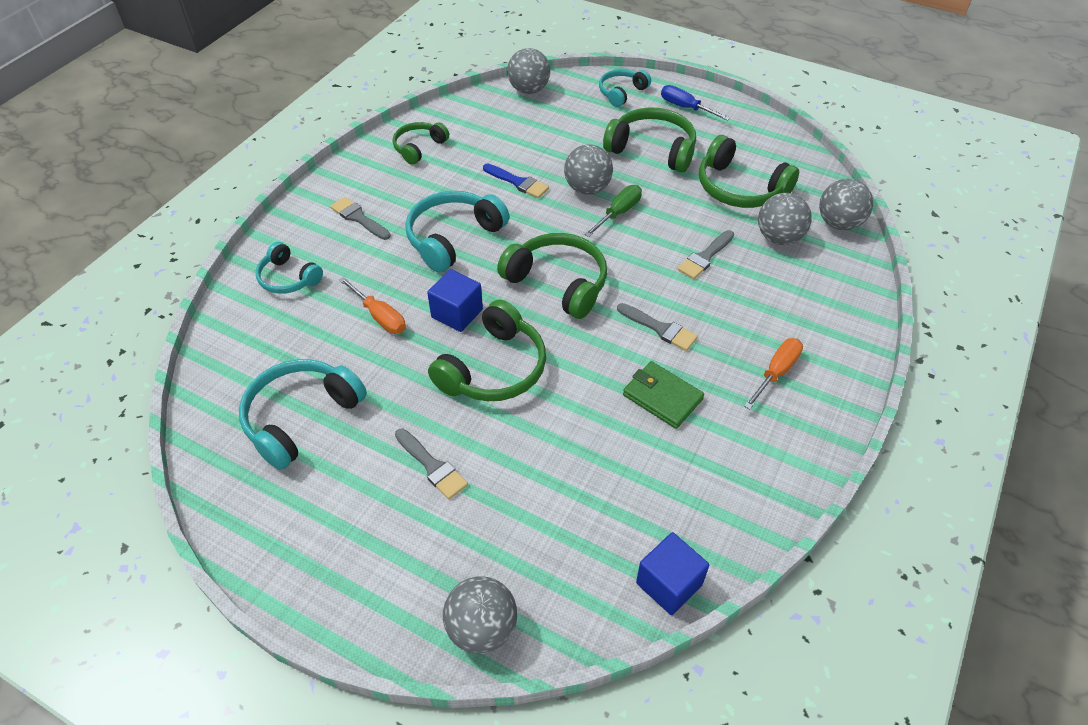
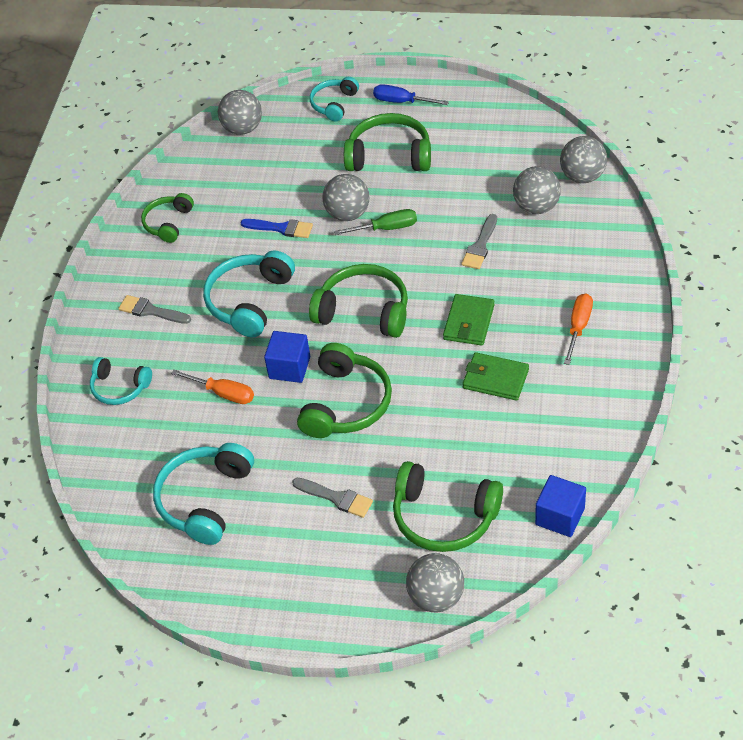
camera: 15 degrees left, 0 degrees up
(619, 212) = (387, 228): green screwdriver -> green screwdriver turned 60 degrees clockwise
(660, 328) = (469, 322): grey brush -> green wallet
(739, 188) = (484, 170): green headphones -> green headphones (444, 517)

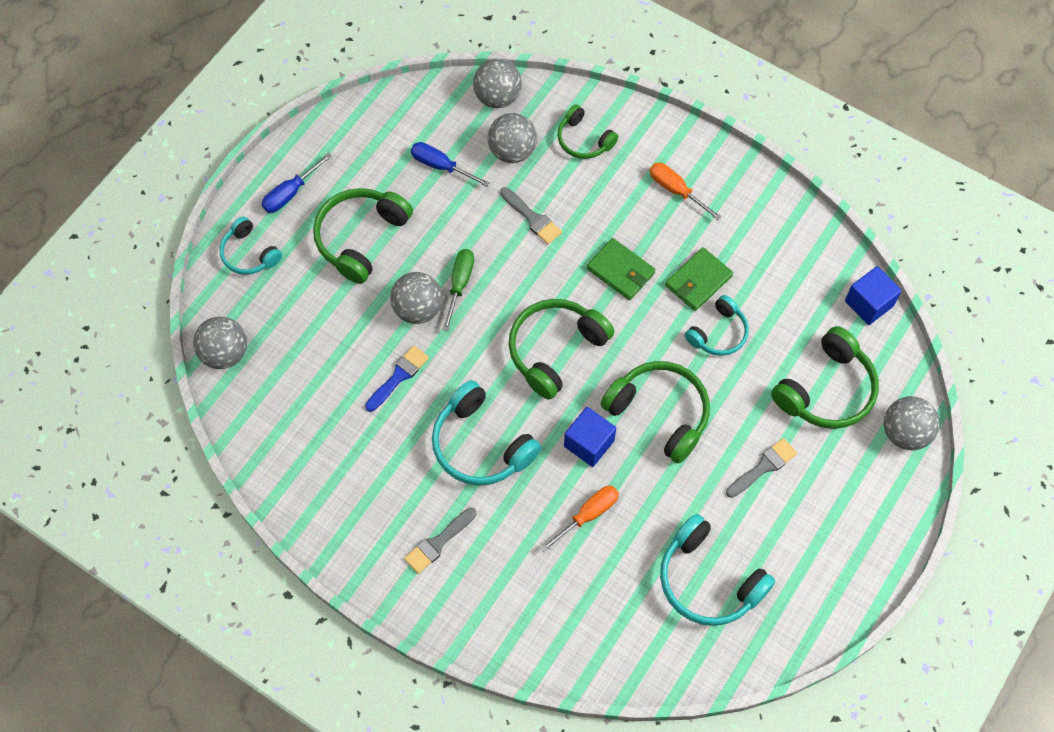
camera: 70 degrees left, 15 degrees up
(119, 387) = (526, 610): turquoise headphones -> turquoise headphones (718, 333)
(168, 223) = (320, 480): green headphones -> green headphones (584, 140)
(489, 171) = (440, 166): none -> blue screwdriver

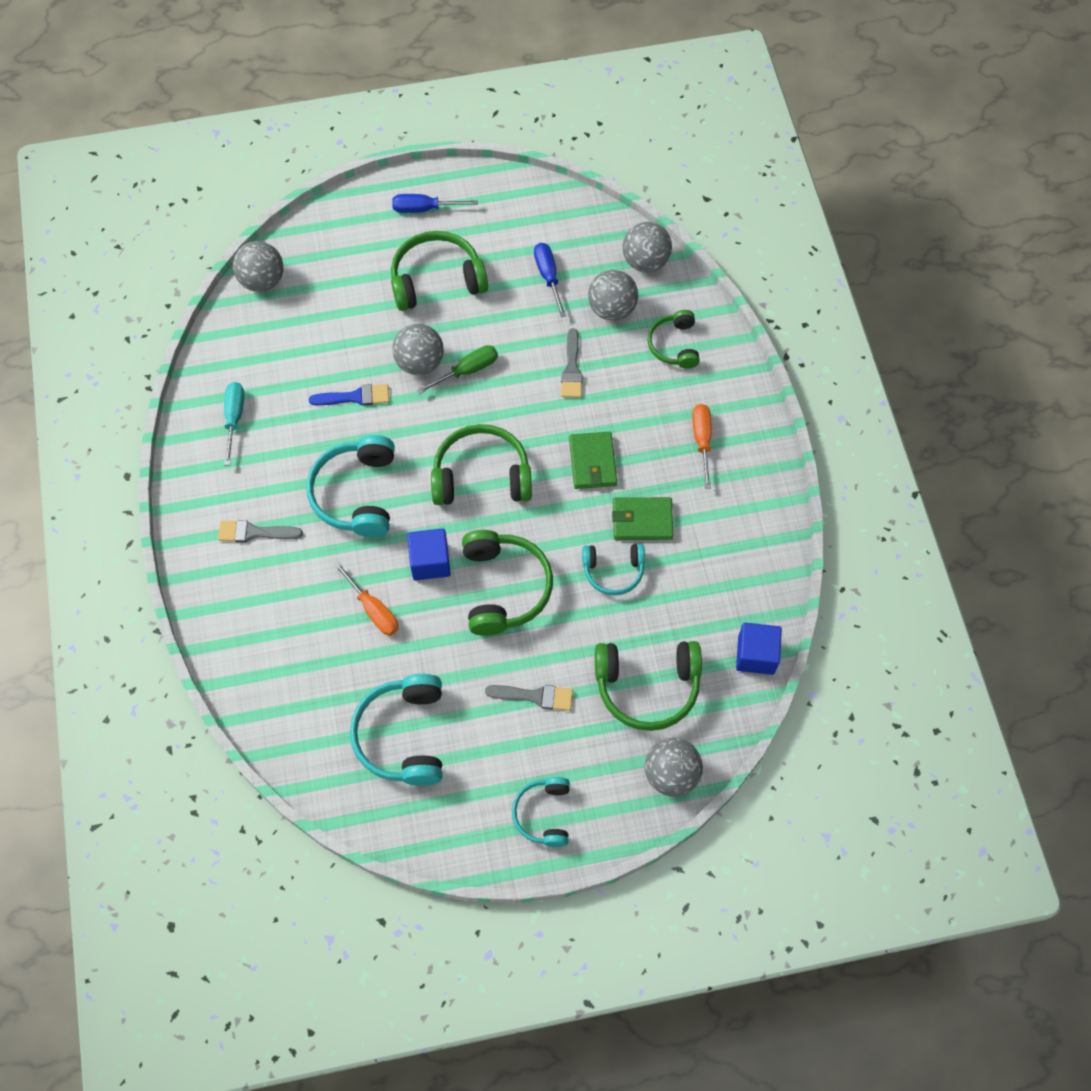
camera: 45 degrees right, 0 degrees up
(249, 254) = (351, 227): turquoise headphones -> turquoise headphones (544, 814)
(324, 474) = (234, 418): none -> turquoise screwdriver
(588, 514) = (373, 610): orange screwdriver -> orange screwdriver turned 45 degrees clockwise

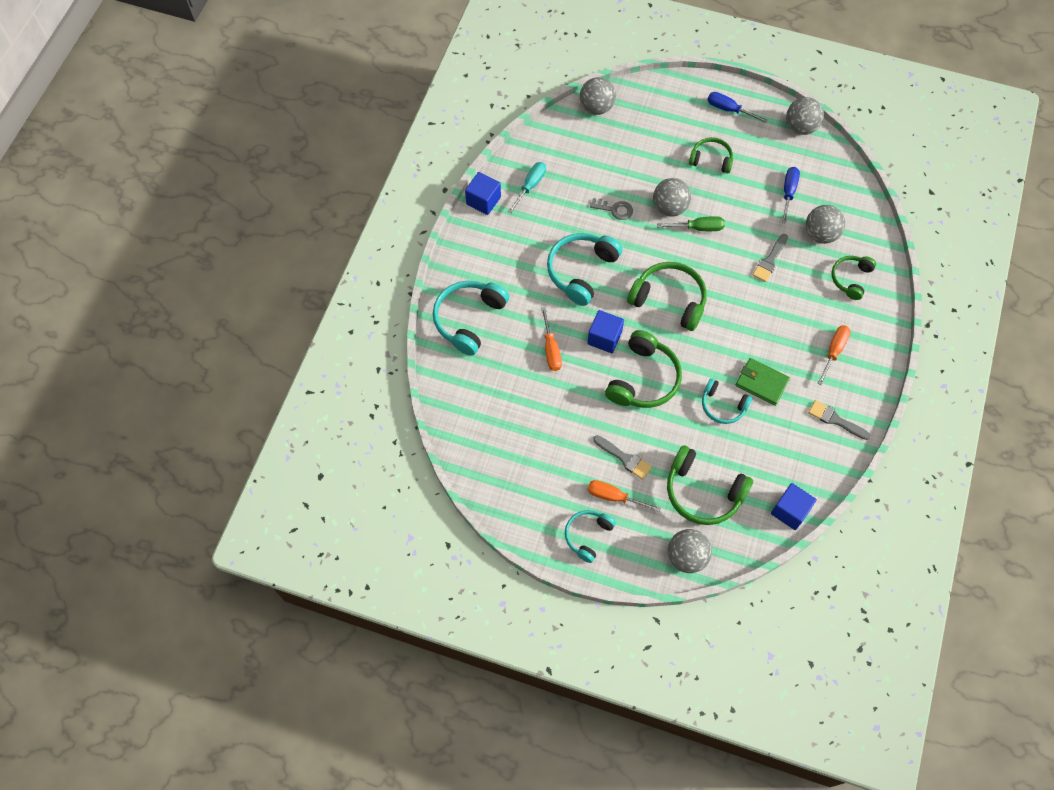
camera: 30 degrees right, 0 degrees up
(185, 466) = (483, 201): none -> blue cube
(254, 532) = (503, 263): grey brush -> grey brush (835, 420)
(355, 397) = (614, 209): blue brush -> grey key
(403, 735) = (525, 437): turquoise headphones -> turquoise headphones (469, 319)
(436, 279) = (711, 159): green headphones -> green headphones, size x0.61
(548, 750) = (613, 496): none -> orange screwdriver
(593, 462) = (749, 328): green wallet -> none
(645, 261) = (862, 213): grey ball -> grey ball (800, 127)

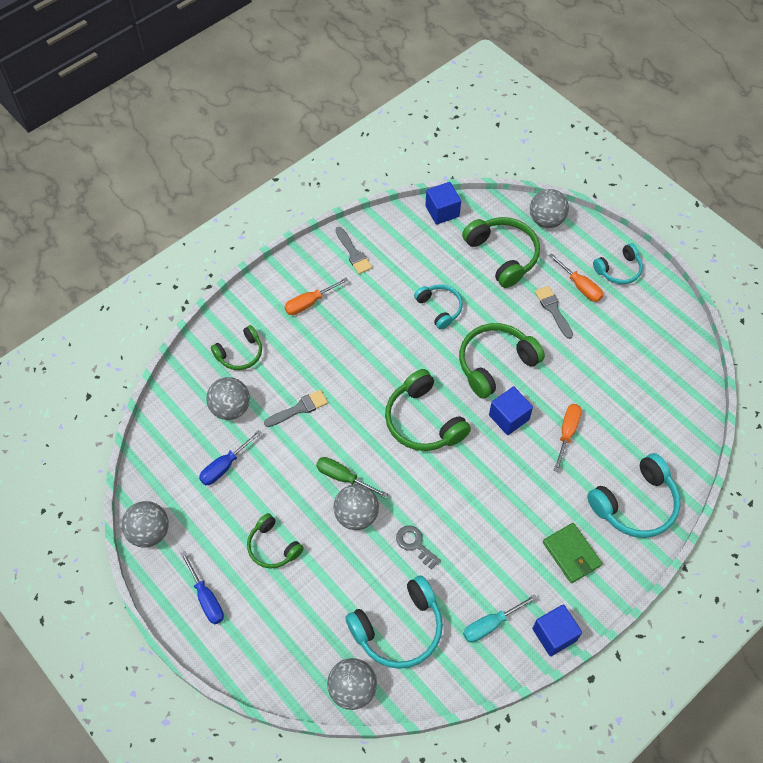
camera: 150 degrees left, 5 degrees down
(581, 271) = (492, 495): turquoise headphones -> turquoise headphones (399, 629)
(761, 383) = (392, 309): green wallet -> green wallet (571, 554)

